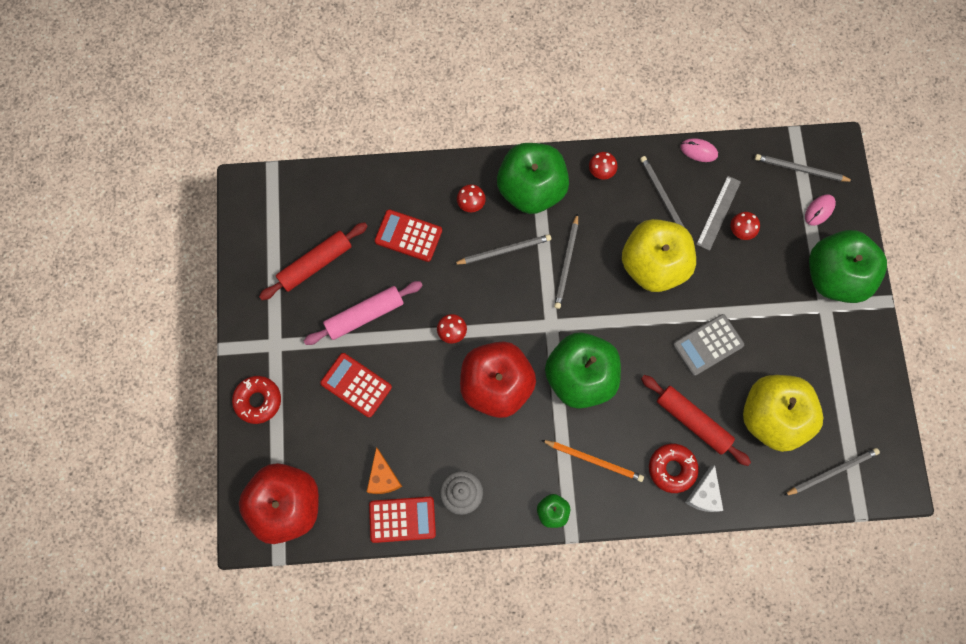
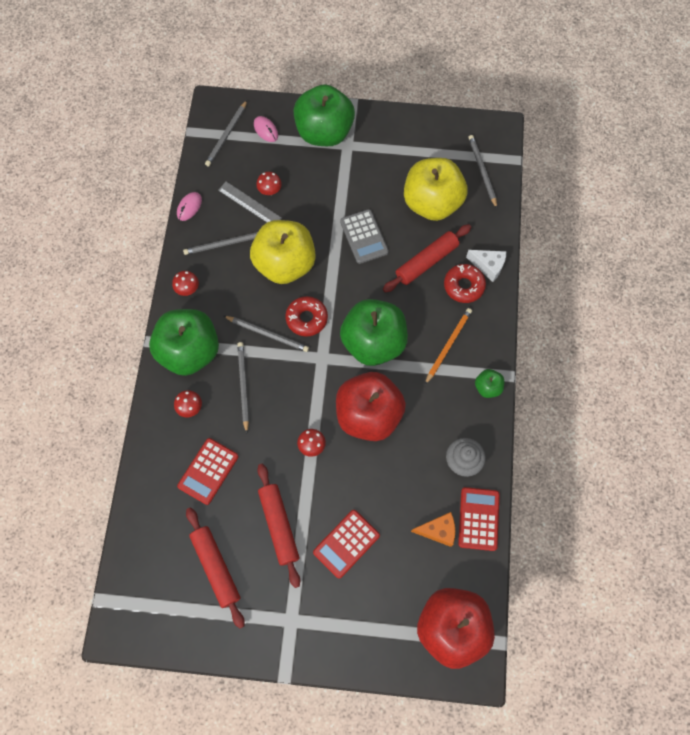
camera: 80 degrees left, 5 degrees down
(258, 400) = (345, 644): red donut -> red donut (306, 318)
(365, 315) = (279, 525): pink rolling pin -> red rolling pin

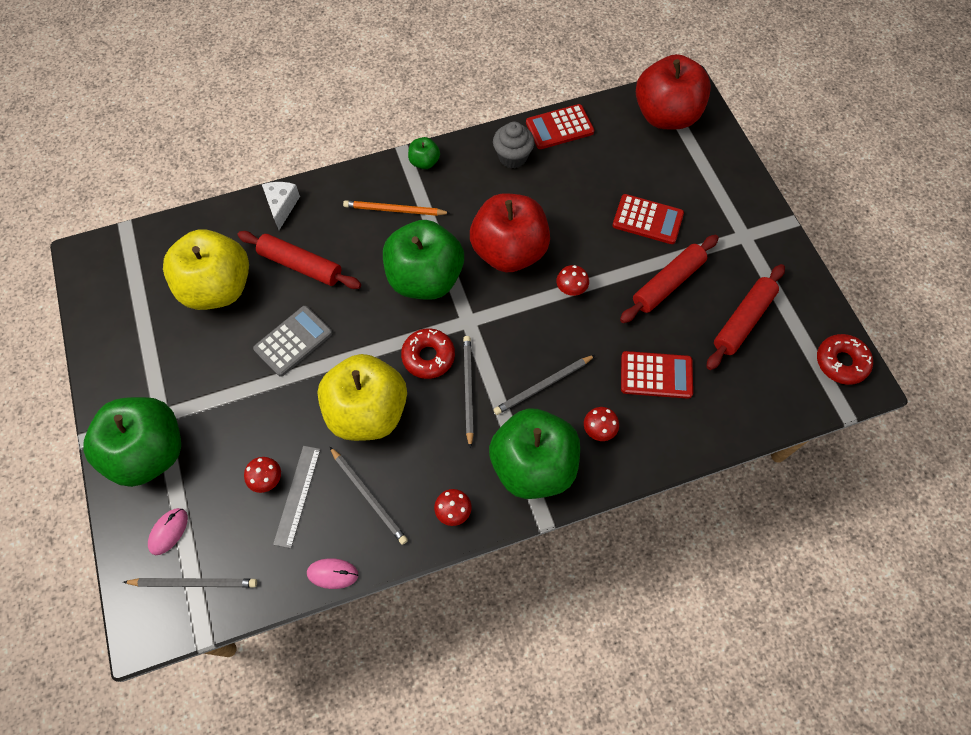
camera: 115 degrees left, 5 degrees down
(438, 531) = (589, 153): orange cheese -> none
(463, 286) = (316, 220): red donut -> red donut (841, 362)
(482, 171) = (153, 253): grey pencil -> none

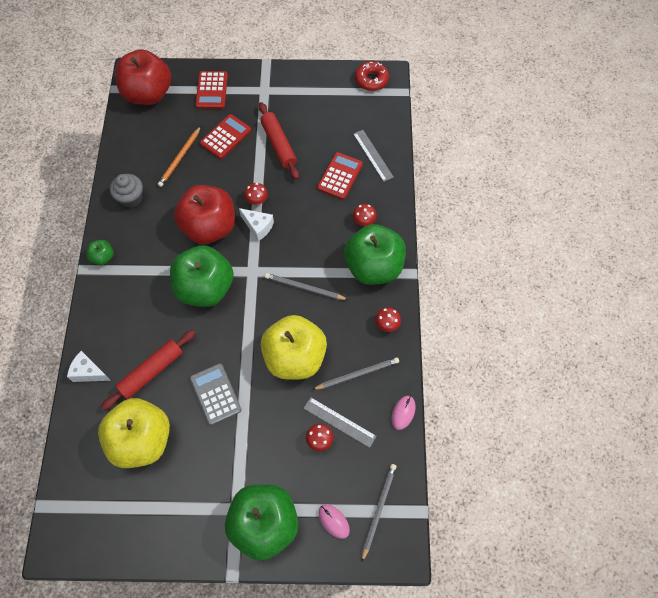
camera: 70 degrees left, 0 degrees up
(394, 210) = (135, 291): orange pencil -> orange pencil (180, 158)
(428, 357) = (269, 305): red donut -> none
(533, 304) = (258, 227): none -> white cheese
(543, 386) = (320, 242): grey pencil -> none
(559, 127) = (122, 160): red calculator -> red calculator (212, 90)
(712, 407) = (373, 155): none -> grey ruler
(743, 321) = (323, 116): red rolling pin -> none

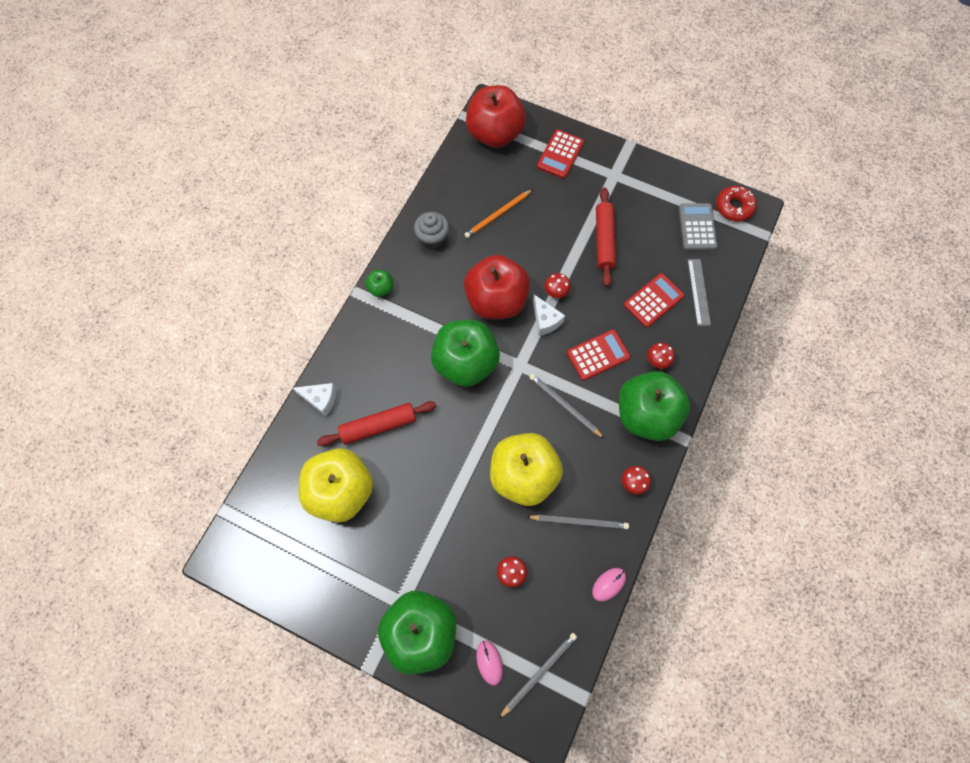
camera: 25 degrees right, 5 degrees up
(89, 372) = (320, 399): white cheese -> white cheese turned 150 degrees clockwise
(215, 394) = (430, 477): grey calculator -> grey calculator (697, 227)
(225, 137) = (553, 210): red calculator -> red calculator (598, 355)
(339, 422) = (539, 563): grey ruler -> none

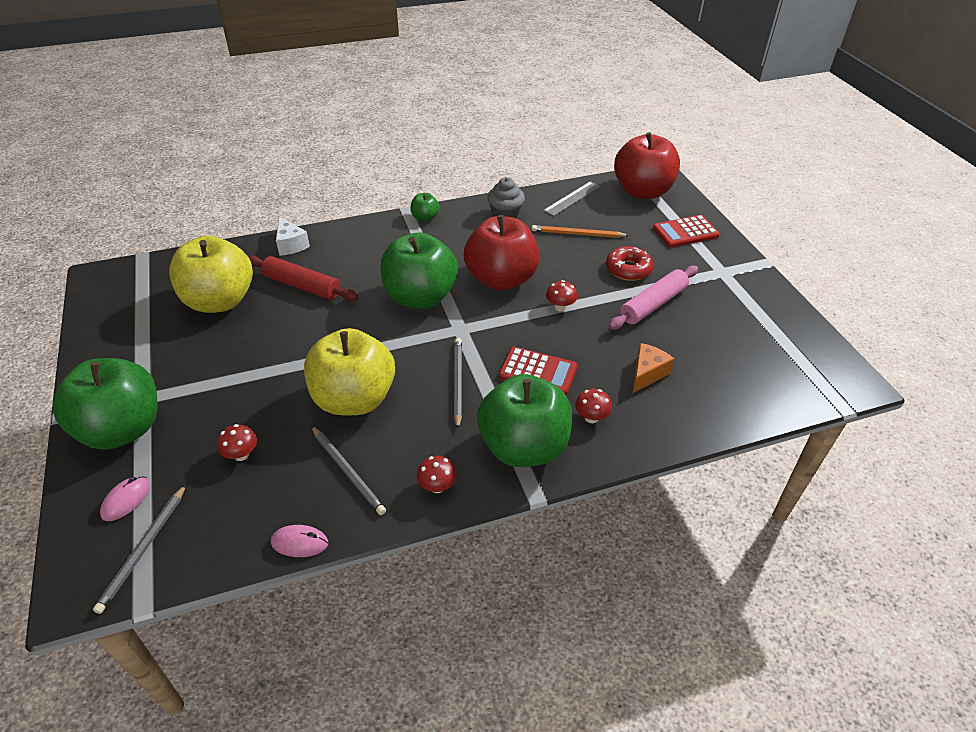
camera: 45 degrees right, 25 degrees down
(539, 673) = (144, 549): grey pencil -> grey pencil turned 105 degrees clockwise
(545, 320) = (524, 318): white cheese -> none
(603, 240) = (653, 304): red rolling pin -> pink rolling pin
(653, 300) = (647, 374): red calculator -> orange cheese
(697, 227) = (766, 355): grey calculator -> none
(698, 292) = (706, 400): grey ruler -> grey ruler (572, 198)
(734, 207) = (831, 367): red donut -> red donut (628, 269)

